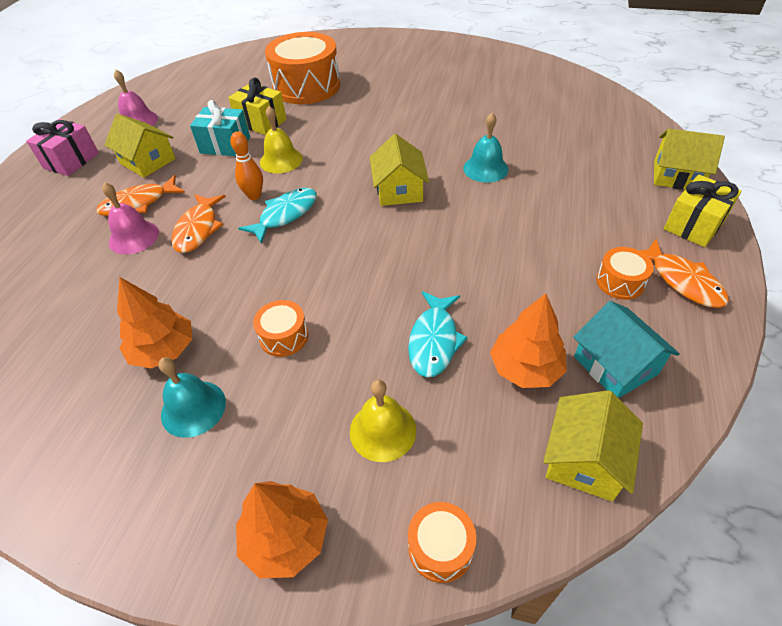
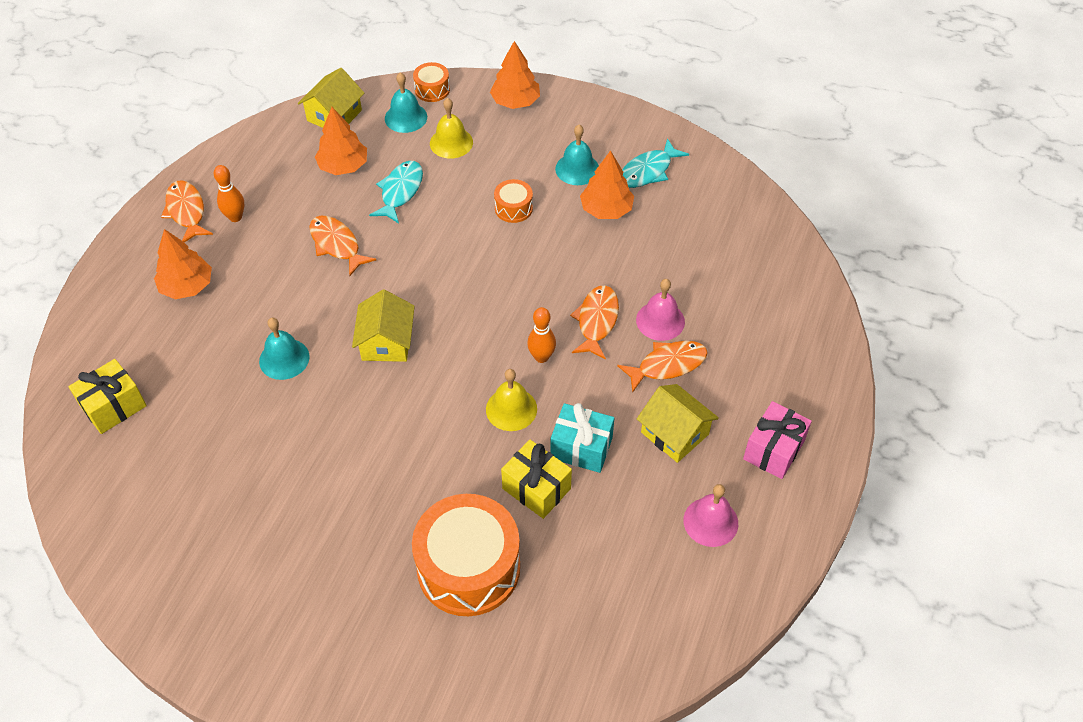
camera: 175 degrees left, 5 degrees up
(285, 215) = (508, 326): turquoise fish -> turquoise fish (648, 171)
(467, 472) = (406, 117): none -> turquoise bell
(485, 267) = (337, 245): none -> orange fish
(615, 365) = (281, 161): turquoise house -> none
(616, 209) = (187, 286): none -> orange tree
(620, 282) = (235, 217): orange drum -> orange bowling pin
(677, 176) = (97, 318): yellow house -> none
(694, 225) = (132, 260): yellow gift -> yellow gift (114, 406)

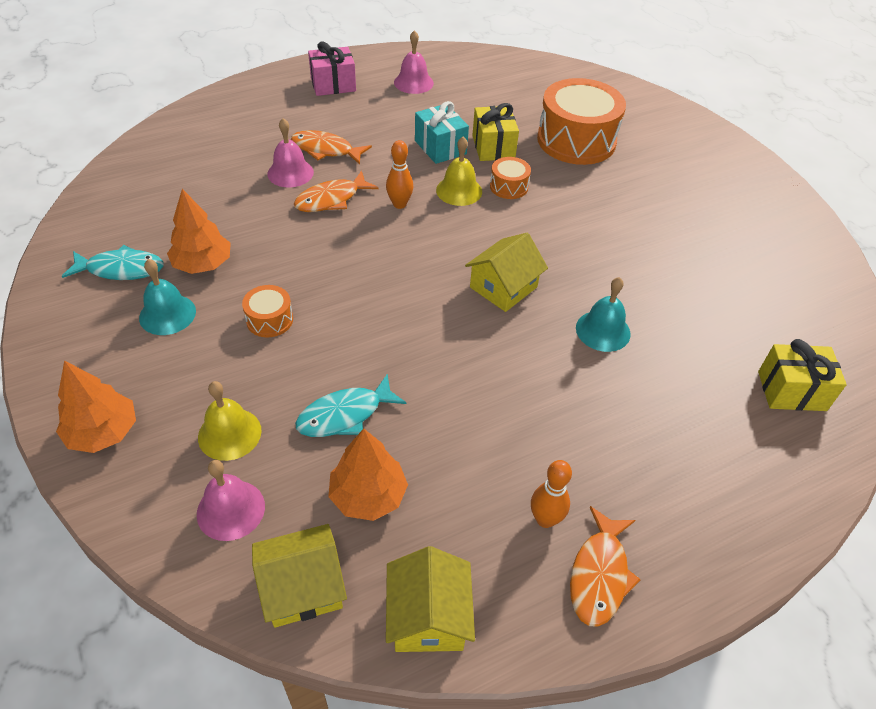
camera: 140 degrees left, 5 degrees down
(187, 286) = (655, 467): orange tree -> none
(337, 245) = (464, 403): orange fish -> none
(406, 117) = (231, 510): turquoise bell -> pink bell
(432, 89) = (154, 528): orange drum -> orange drum (509, 186)
(674, 433) = (375, 121): yellow house -> yellow house (428, 616)

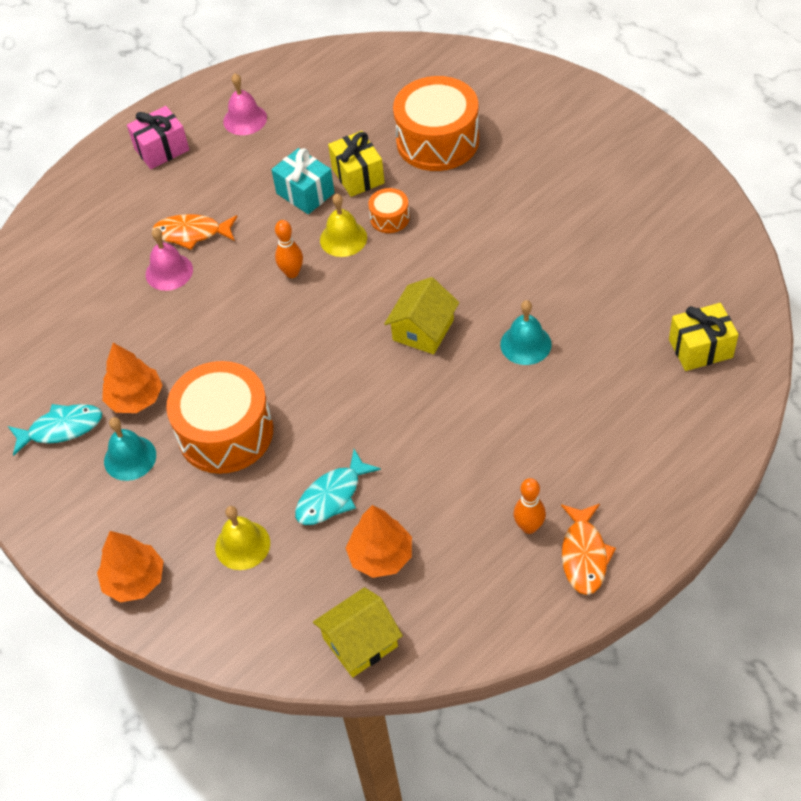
camera: 10 degrees left, 5 degrees up
(231, 510) = (275, 605): pink bell -> none
(269, 320) = (225, 432): orange drum -> orange drum, size x2.19
(331, 199) = (223, 289): orange fish -> none
(428, 616) = (465, 630): yellow house -> none

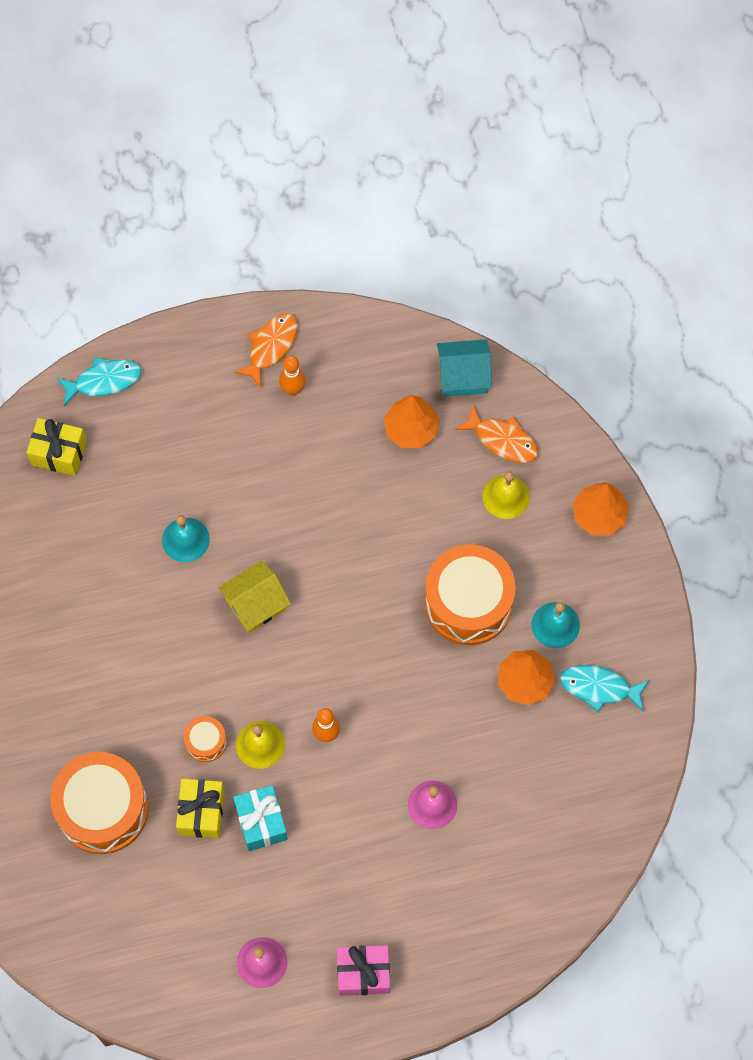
camera: 155 degrees left, 15 degrees up
(191, 233) = (389, 839): orange fish -> orange fish (502, 440)
(332, 496) = (418, 497): turquoise fish -> turquoise fish (104, 381)
(360, 642) = (463, 375): yellow house -> turquoise house

